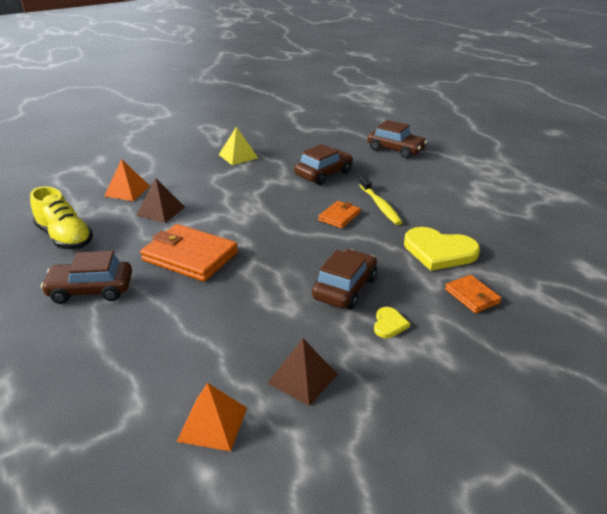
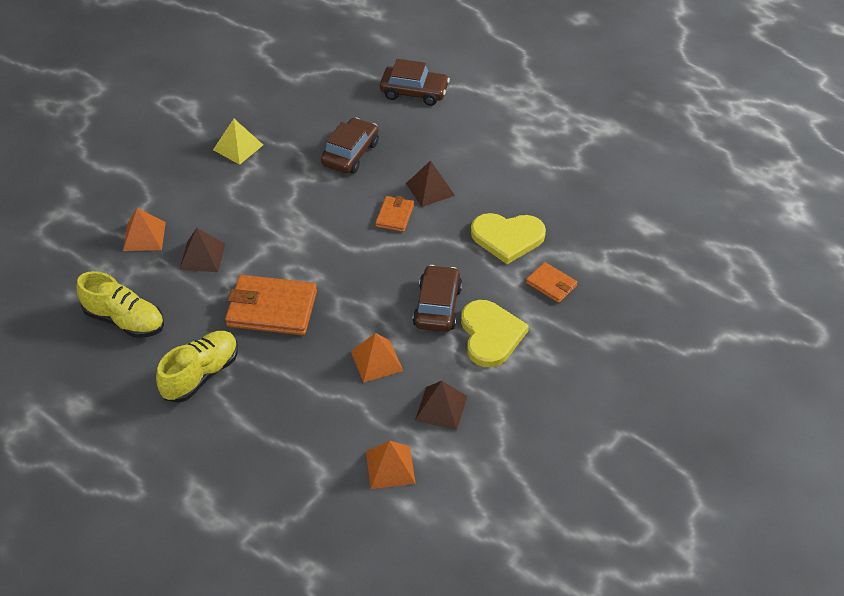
camera: 20 degrees left, 15 degrees up
(91, 290) = (201, 375): brown car -> yellow shoe
(259, 318) = (376, 361): none -> orange pyramid
(380, 206) = (430, 189): yellow toothbrush -> brown pyramid
(389, 324) = (490, 335): yellow heart -> yellow heart, size x2.09

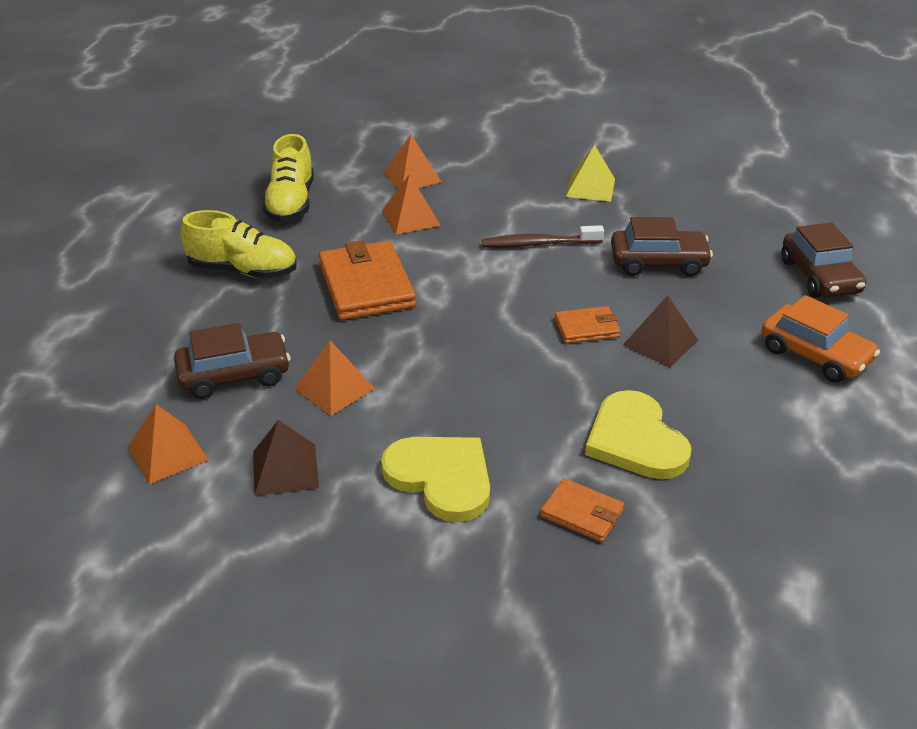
camera: 65 degrees right, 10 degrees down
(202, 256) = (411, 218): brown pyramid -> orange pyramid
(287, 201) = (538, 244): none -> brown toothbrush
(437, 306) = (458, 412): brown car -> brown car (234, 375)
(482, 131) = (815, 355): none -> orange car
(490, 335) = (441, 478): yellow heart -> yellow heart turned 105 degrees counterclockwise
(551, 284) = (582, 513): orange wallet -> orange wallet turned 75 degrees counterclockwise

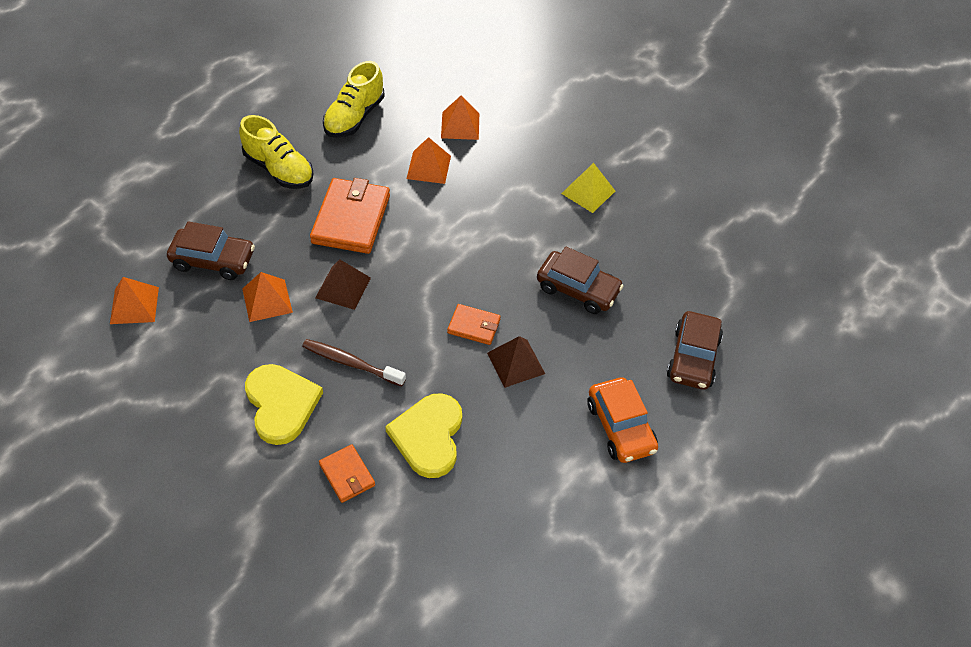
camera: 25 degrees right, 15 degrees up
(285, 469) = (193, 351): brown pyramid -> brown pyramid (343, 287)
(538, 244) = (502, 232): brown toothbrush -> brown toothbrush (351, 363)

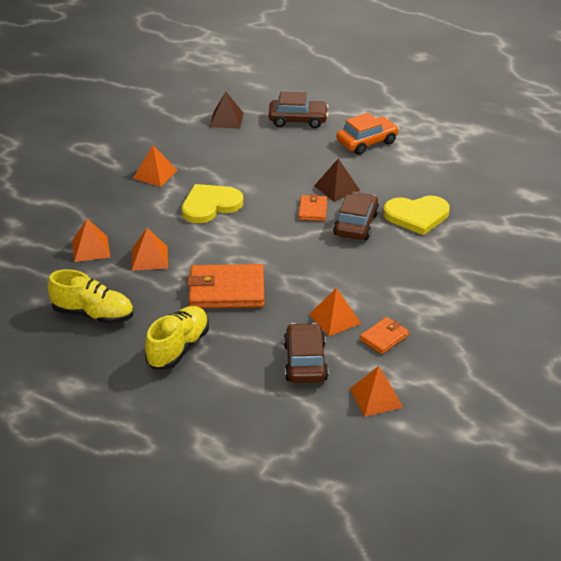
camera: 100 degrees left, 15 degrees down
(281, 404) = (428, 288): yellow heart -> yellow heart (210, 205)
(343, 287) = (303, 280): brown pyramid -> brown pyramid (226, 119)
(347, 475) = (467, 245): orange wallet -> orange wallet (384, 337)
(351, 363) = (374, 262): brown toothbrush -> none
(578, 289) = (257, 169): brown car -> brown car (356, 224)
(588, 192) = (155, 174): yellow pyramid -> orange pyramid

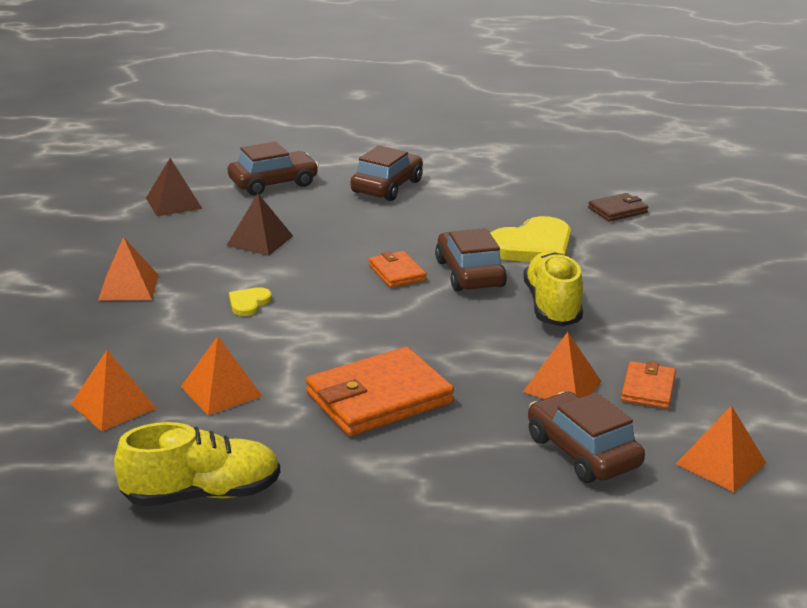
camera: 30 degrees left, 10 degrees down
(178, 348) = (384, 495): yellow shoe -> yellow shoe (552, 306)
(210, 205) = (249, 303): yellow heart -> yellow heart, size x0.48
(337, 188) = (401, 241): brown pyramid -> brown pyramid (260, 240)
(367, 142) = (387, 186): orange car -> brown car
(503, 205) = (617, 210): none -> brown wallet

